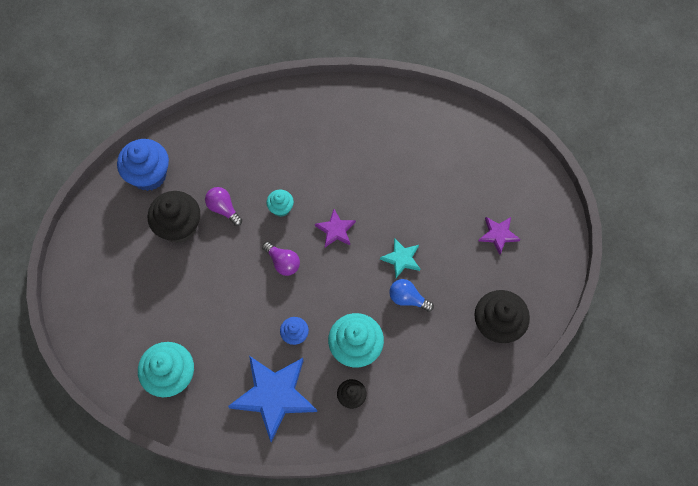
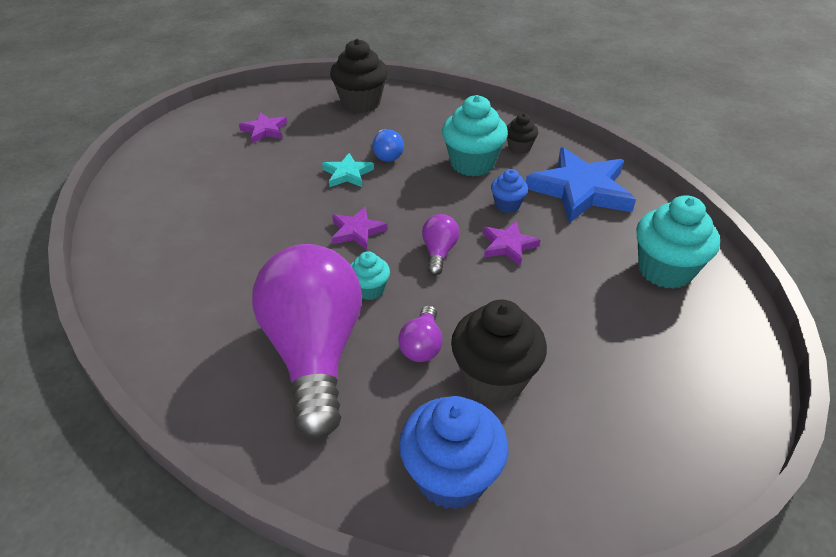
camera: 125 degrees left, 25 degrees down
(257, 159) = (315, 353): none -> purple light bulb
(259, 305) = (508, 245): none -> purple star

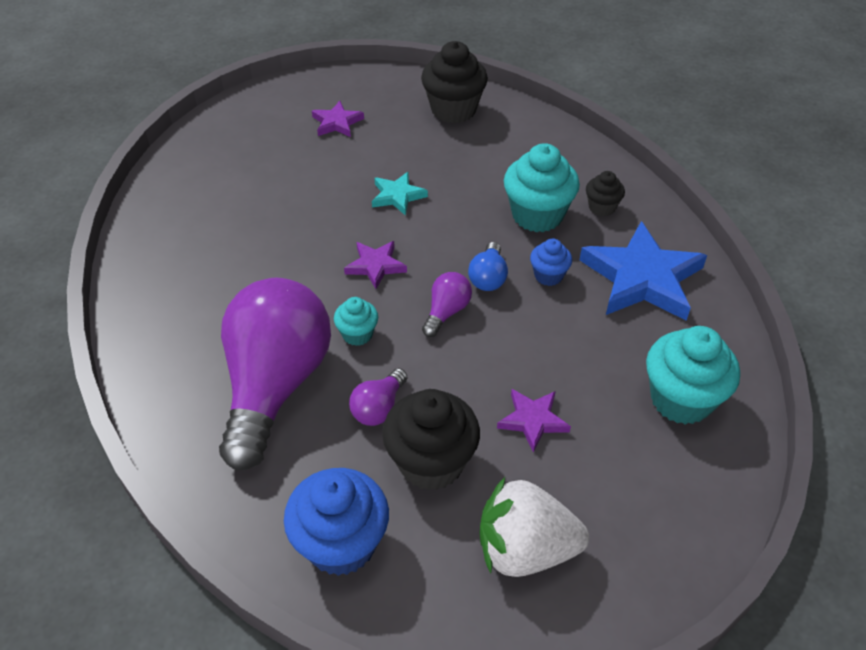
camera: 20 degrees right, 5 degrees up
(387, 154) = (450, 182): blue light bulb -> blue light bulb (488, 278)
(508, 245) = (523, 323): purple star -> purple star (533, 420)
(617, 426) = (525, 549): none -> white strawberry

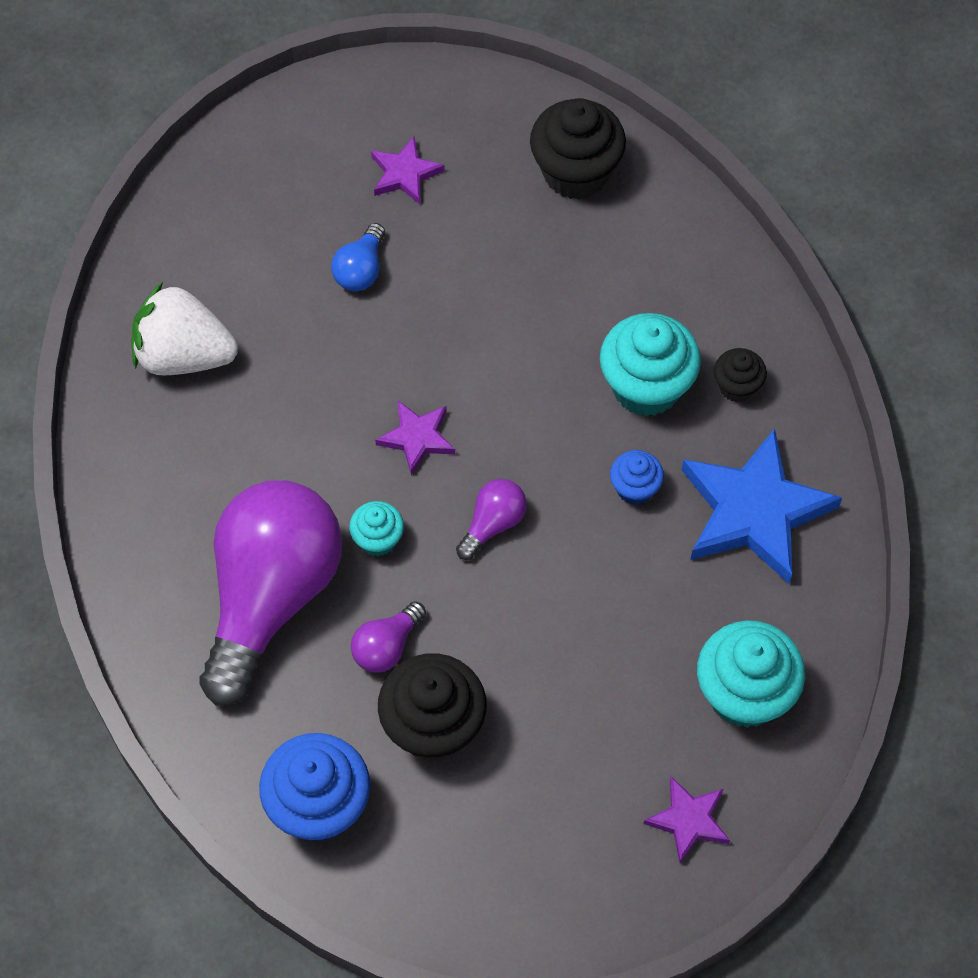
camera: 10 degrees right, 15 degrees up
(397, 196) = (466, 324): turquoise star -> none
(488, 278) = (557, 479): blue light bulb -> blue light bulb (361, 270)
(525, 549) = (513, 846): white strawberry -> white strawberry (184, 355)
(533, 420) = (561, 692): purple star -> purple star (689, 820)

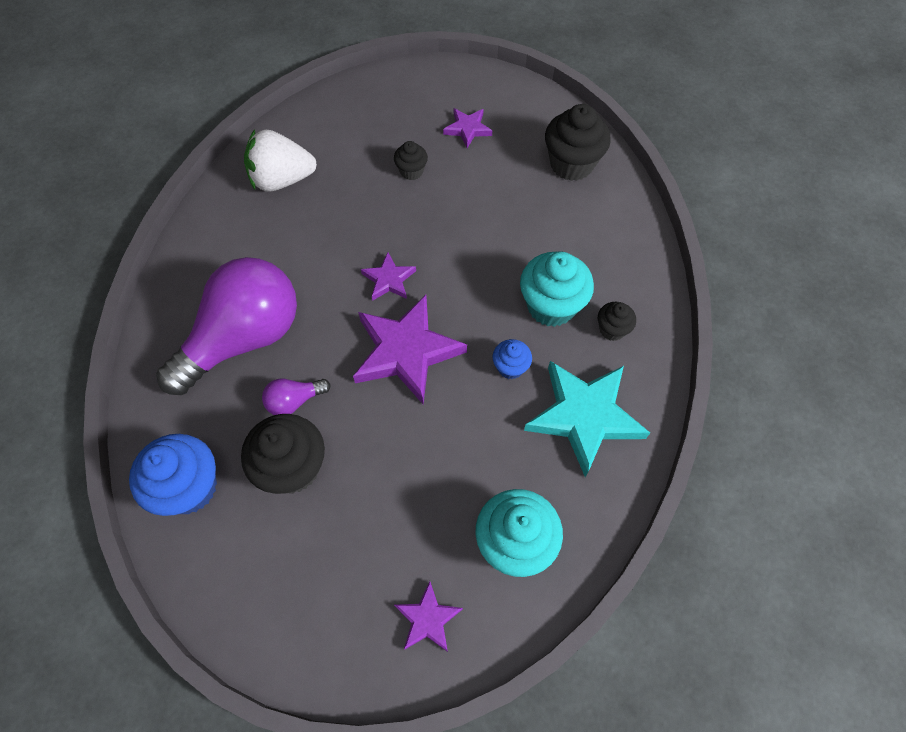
camera: 25 degrees right, 0 degrees up
(184, 355) = (282, 180): white strawberry -> white strawberry turned 45 degrees counterclockwise
(361, 270) = (411, 171): blue light bulb -> black cupcake
(378, 539) = (329, 331): turquoise cupcake -> none
(493, 524) = (406, 351): purple light bulb -> purple star
(754, 511) = (584, 416): blue star -> turquoise star

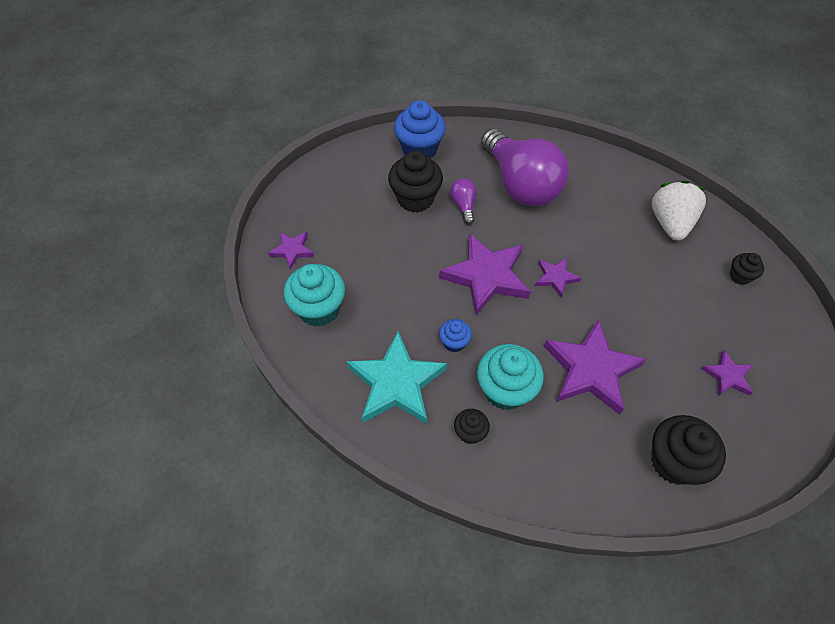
camera: 105 degrees right, 5 degrees down
(411, 171) = (673, 316): black cupcake -> black cupcake (740, 276)
(499, 234) = (591, 369): none -> purple star

